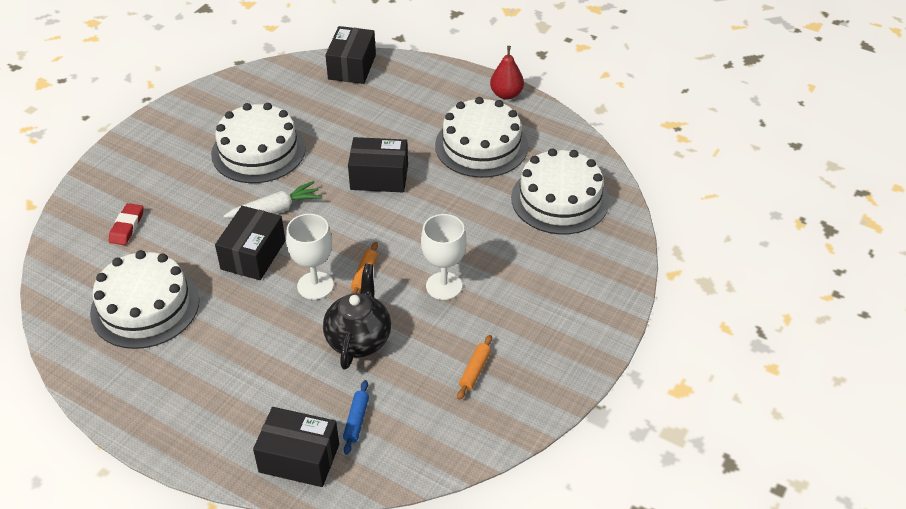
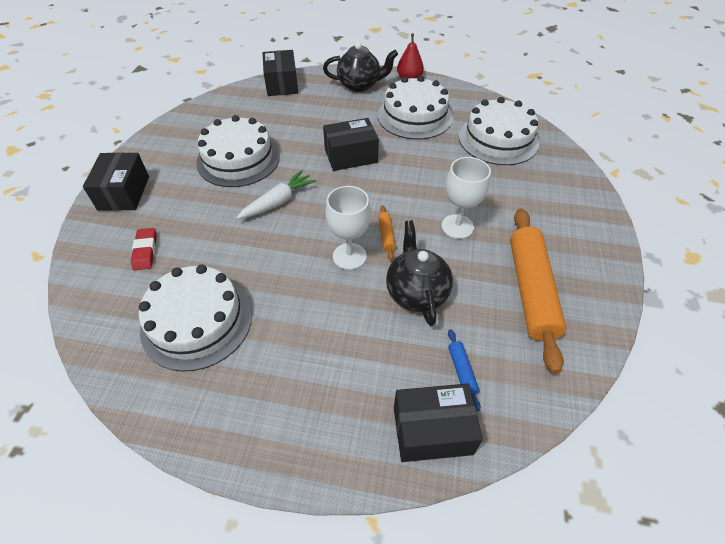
camera: 20 degrees left, 5 degrees up
(253, 255) = (278, 244): black box -> black box (124, 193)
(441, 89) = (359, 85): none -> black teapot
(475, 371) = (531, 291): orange rolling pin -> orange rolling pin, size x2.46

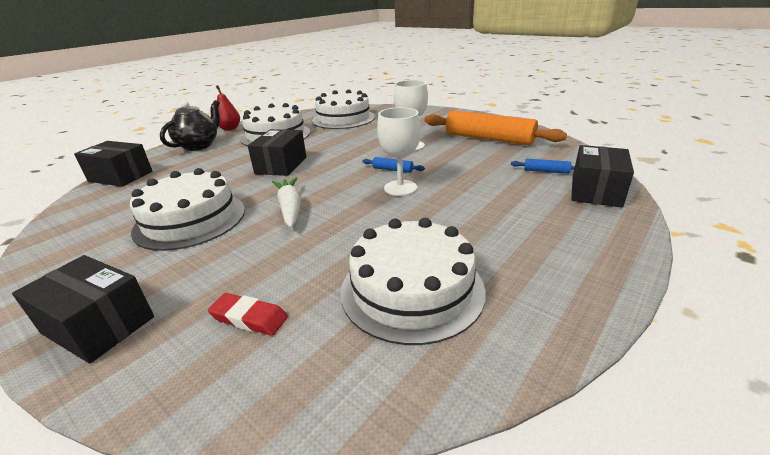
camera: 60 degrees left, 20 degrees down
(386, 235) = (393, 170): orange rolling pin -> blue rolling pin
(416, 293) = (463, 171): black teapot -> none

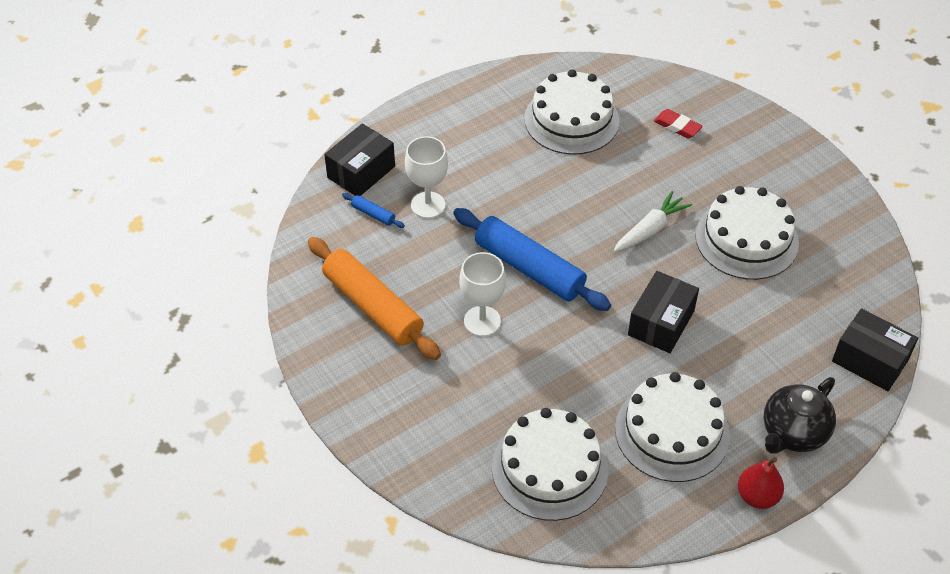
camera: 165 degrees left, 20 degrees up
(98, 325) = (772, 145): black box -> none
(290, 208) = (650, 230): white carrot -> white carrot turned 135 degrees counterclockwise
(393, 170) = (529, 268): blue rolling pin -> blue rolling pin, size x2.46
(400, 188) = (535, 230): white goblet -> white goblet (428, 205)

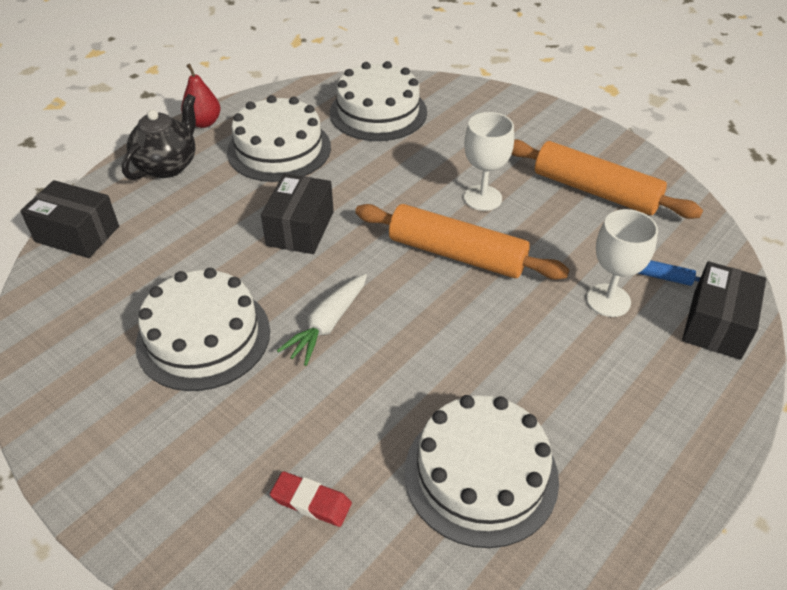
camera: 165 degrees right, 5 degrees down
(529, 268) = (457, 254): blue rolling pin -> orange rolling pin

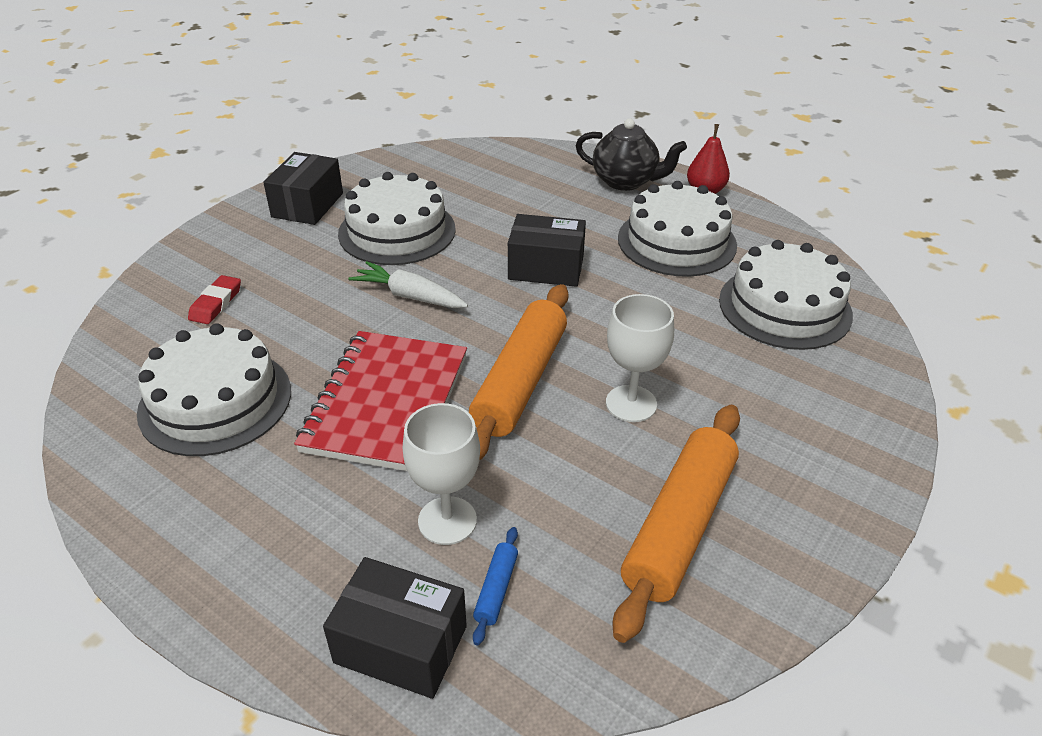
camera: 85 degrees right, 5 degrees down
(77, 234) = (518, 155): black box -> black box (307, 205)
(483, 338) = (387, 403): none -> red notebook

